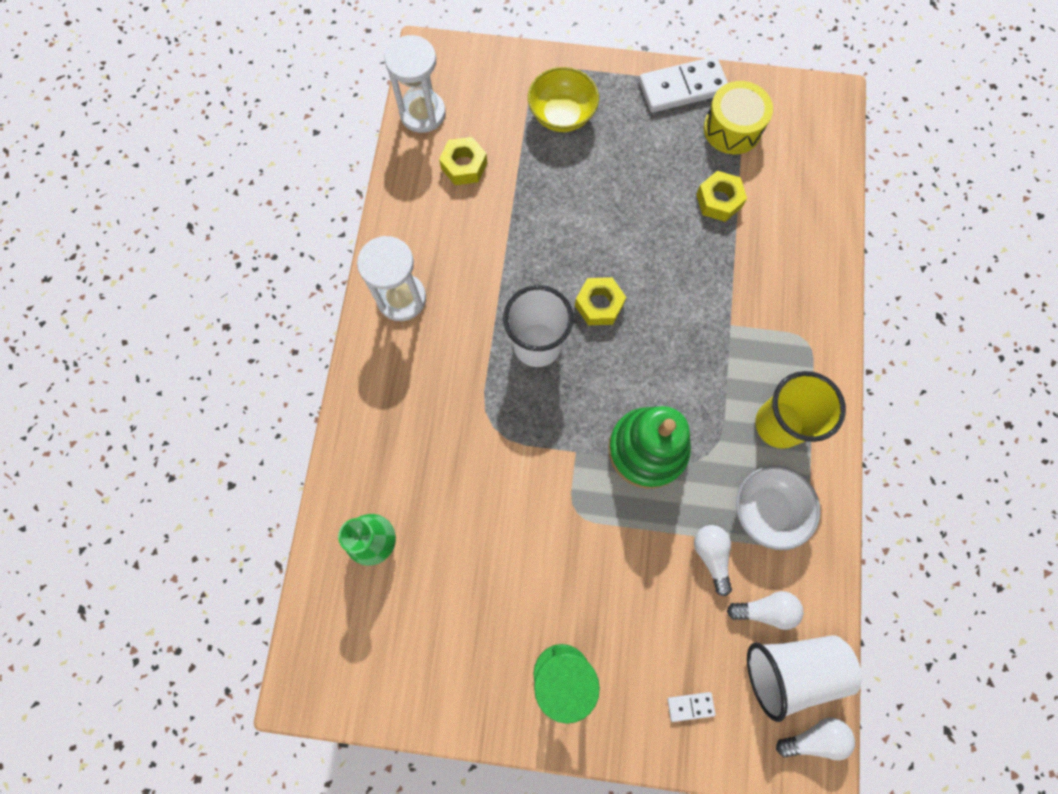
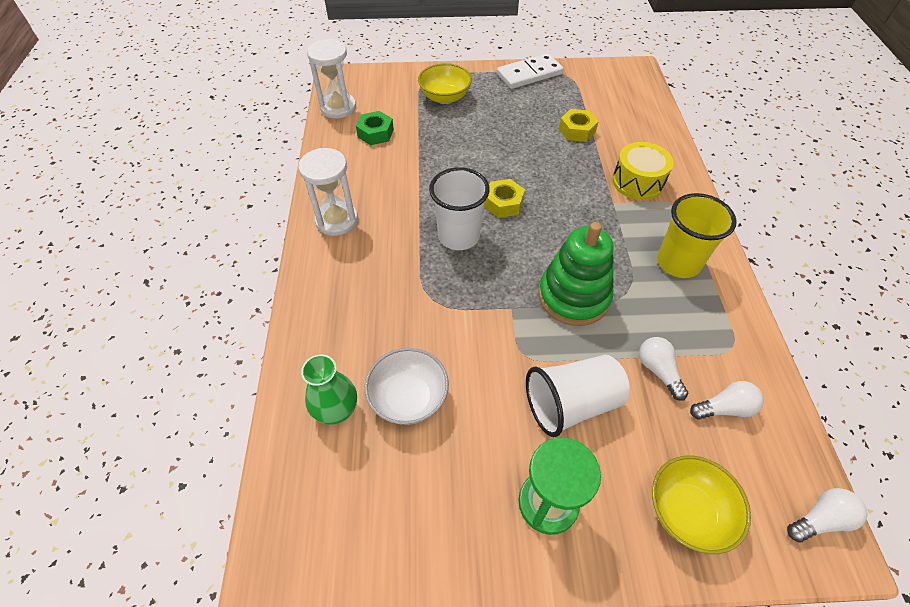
camera: 10 degrees left, 20 degrees down
(464, 166) = (375, 133): yellow nut -> green nut
(690, 706) = (687, 511): white domino -> yellow bowl
(732, 129) = (572, 91): yellow drum -> yellow drum (637, 182)
(767, 510) = (693, 327): white bowl -> white bowl (409, 398)
(791, 669) = (770, 457): white cup -> white cup (571, 404)

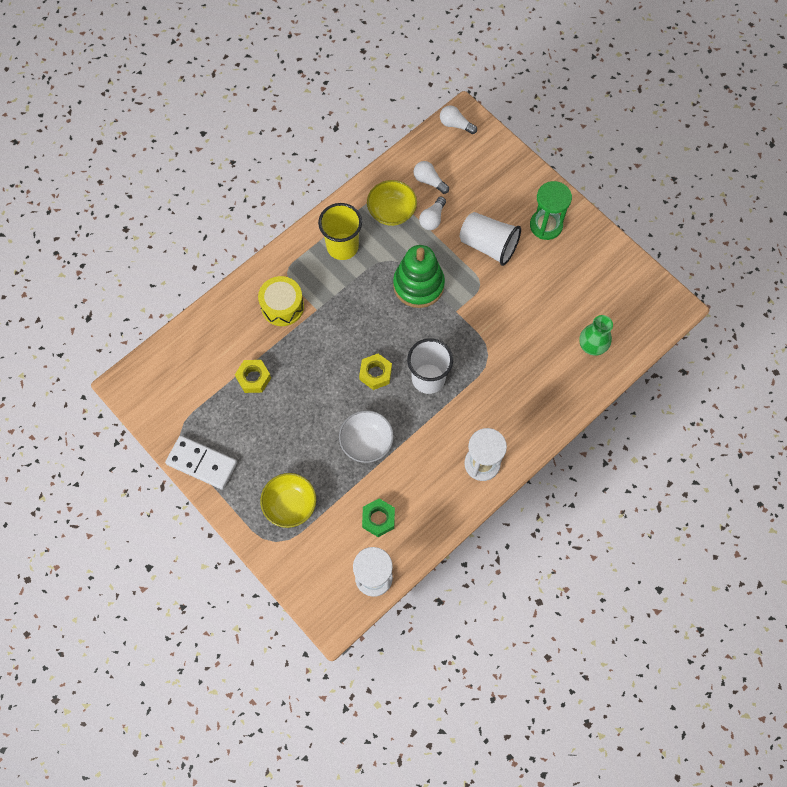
camera: 130 degrees left, 15 degrees up
(409, 398) = (554, 319): white bowl -> white bowl (366, 442)
(687, 511) = (498, 172): yellow bowl -> yellow bowl (391, 212)

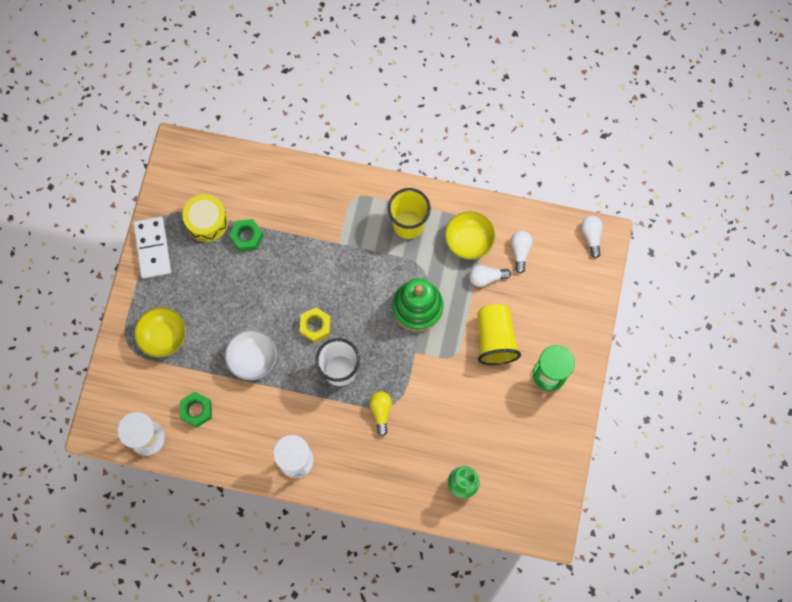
camera: 55 degrees right, 5 degrees up
(253, 378) = (247, 237): yellow nut -> green nut
(282, 306) = (322, 215): yellow drum -> yellow drum (207, 222)
(487, 369) = (381, 412): none -> yellow light bulb
(488, 245) = (495, 339): white cup -> yellow cup

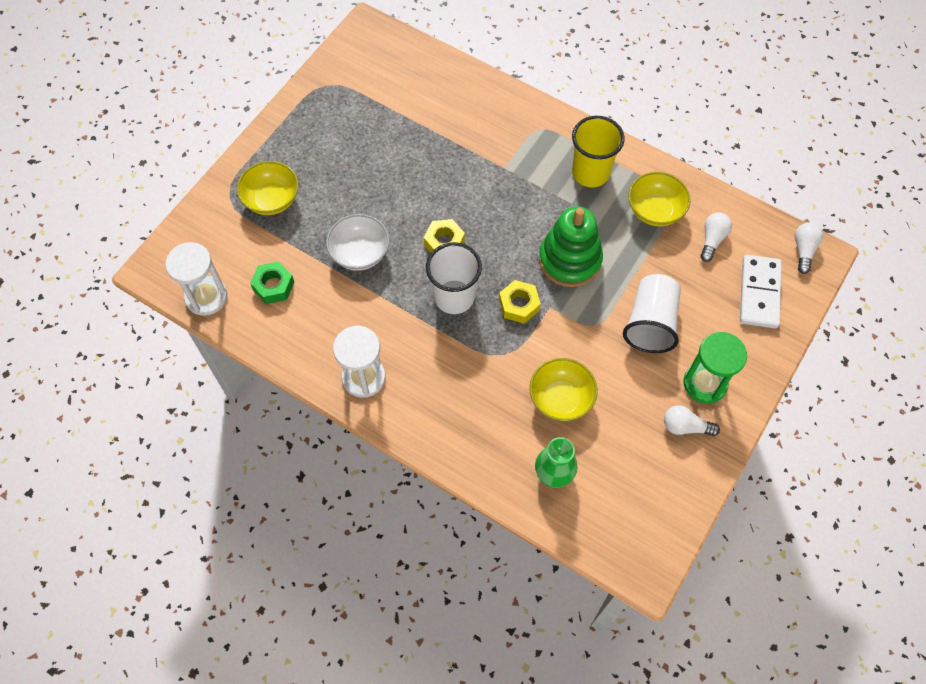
camera: 20 degrees right, 10 degrees down
(153, 248) = (299, 112): white domino -> white domino (759, 293)
(207, 222) = (368, 104): yellow drum -> none
(247, 237) = (405, 131): green nut -> none
(381, 412) = (485, 358): yellow light bulb -> none
(391, 359) = (519, 305): none -> yellow nut
(448, 424) = (561, 398): none -> yellow bowl
(486, 277) = (662, 254): white light bulb -> white light bulb (685, 426)
(495, 339) = (650, 323): yellow cup -> white cup

